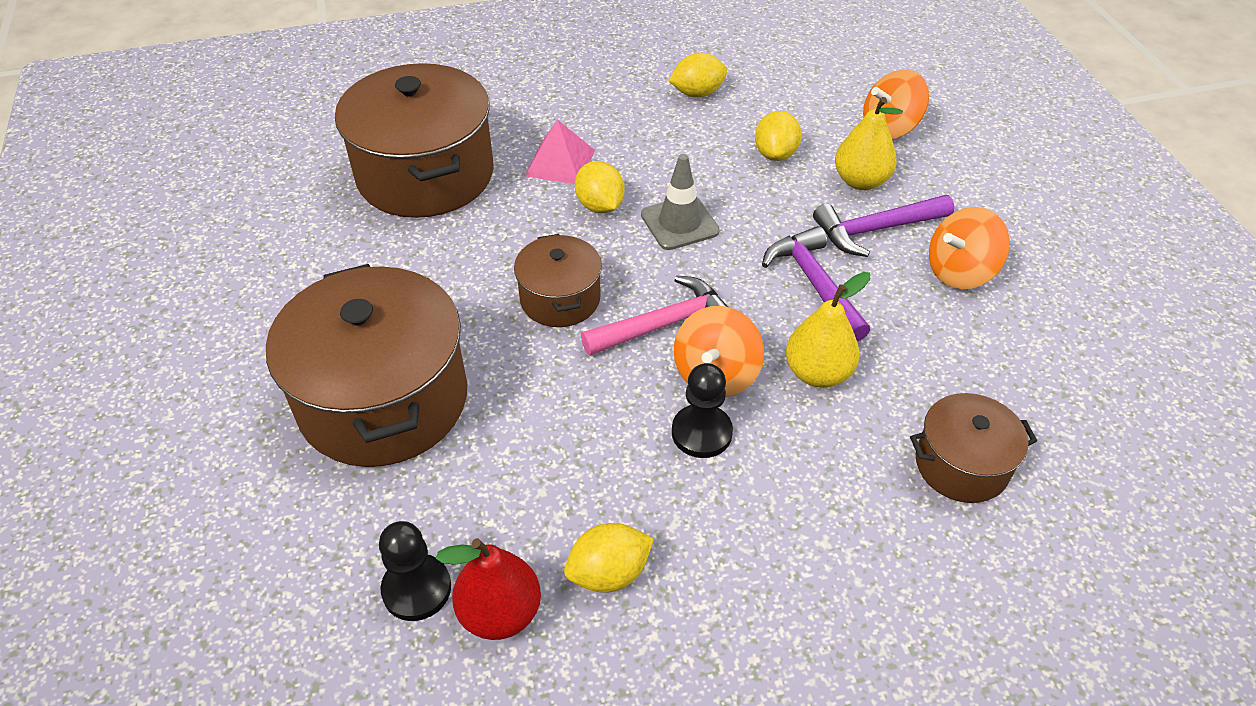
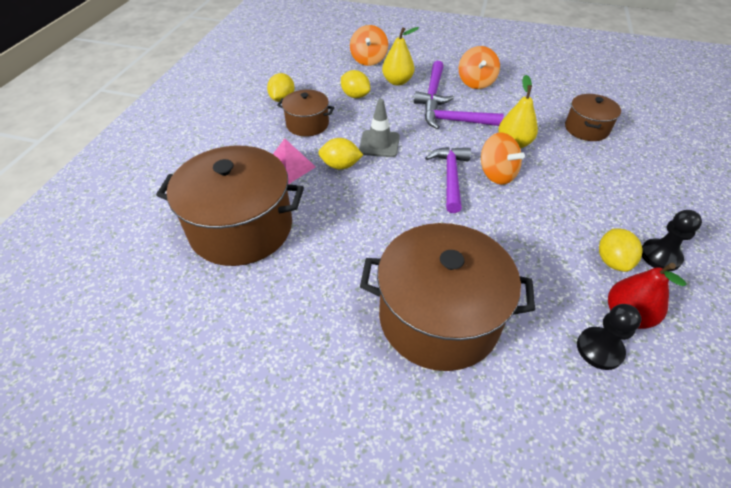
camera: 60 degrees left, 0 degrees up
(560, 299) = (404, 208): brown pot -> brown pot (307, 124)
(664, 324) = (450, 177): pink hammer -> purple hammer
(701, 433) = (533, 193): black pawn -> black pawn (660, 256)

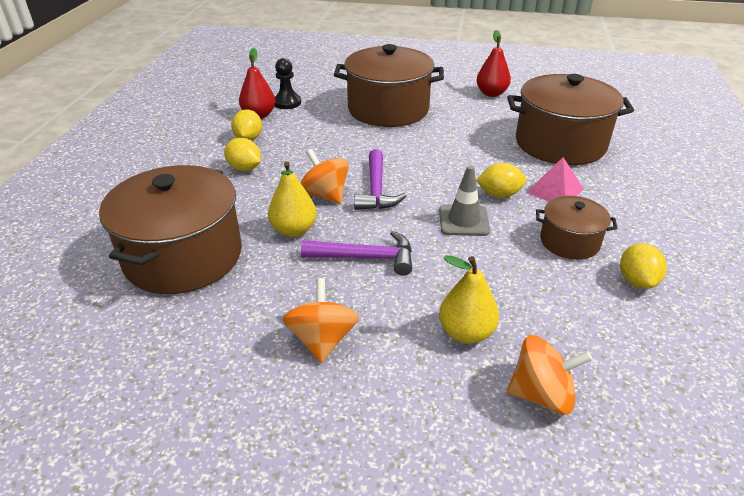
camera: 175 degrees right, 10 degrees down
(268, 354) = (491, 93): none -> red pear
(355, 96) = (527, 295): yellow lemon -> yellow lemon (244, 168)
(368, 60) = (541, 394): orange spinning top -> orange spinning top turned 90 degrees clockwise
(433, 91) = (400, 314): purple hammer -> none
(586, 129) = (183, 256): brown pot -> brown pot, size x1.92
(660, 256) = (206, 143): black pawn -> none

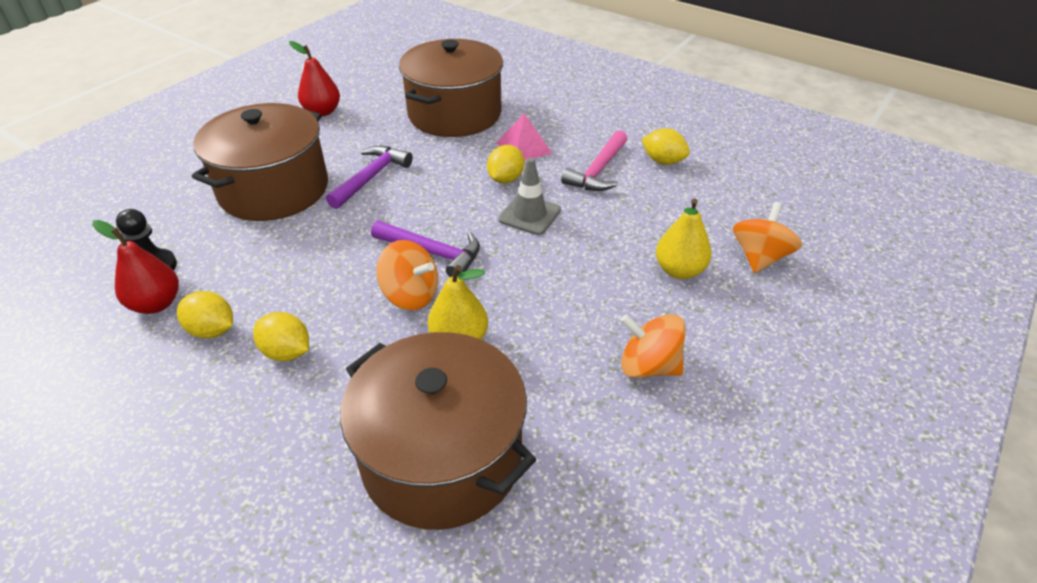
camera: 65 degrees left, 5 degrees up
(244, 168) = (287, 352): yellow lemon -> yellow lemon turned 60 degrees clockwise
(325, 195) = (411, 295): orange spinning top -> orange spinning top turned 135 degrees counterclockwise
(365, 258) = (544, 298): purple hammer -> purple hammer (371, 177)
(569, 242) = (598, 171): brown pot -> pink hammer

